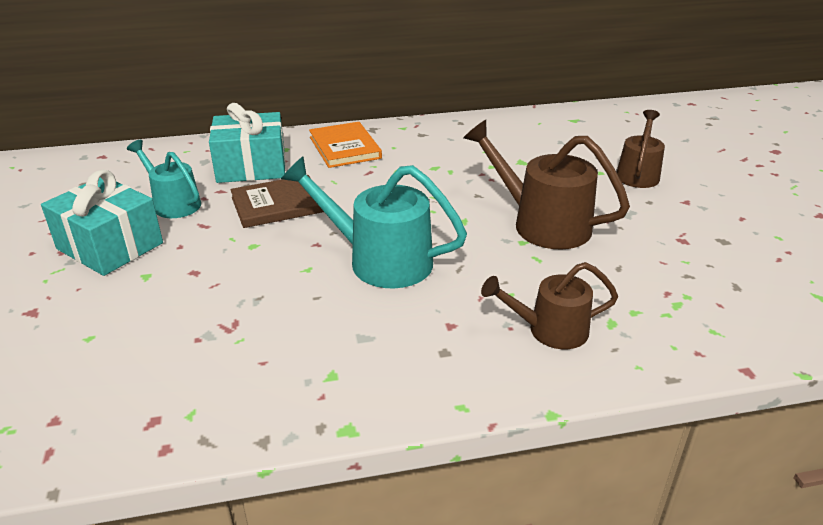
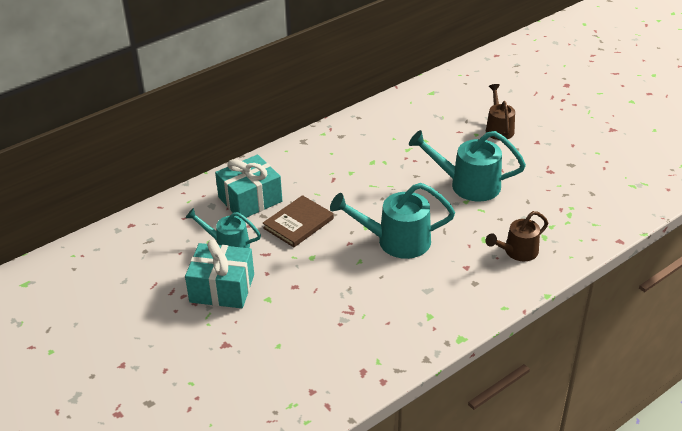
camera: 25 degrees left, 5 degrees up
(344, 148) = (299, 163): orange book -> none
(541, 223) = (467, 185): brown watering can -> turquoise watering can

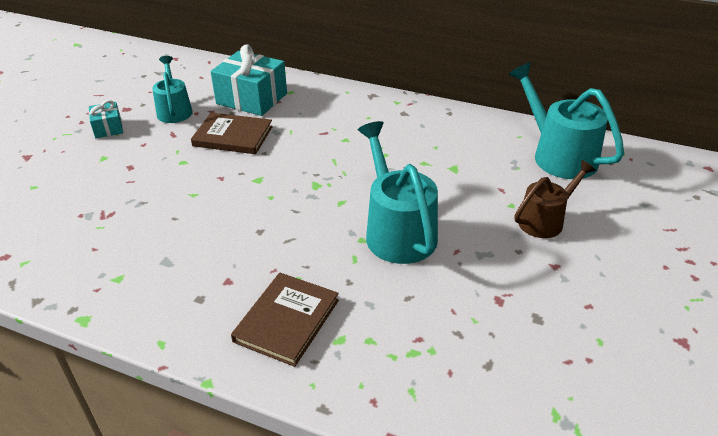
camera: 60 degrees right, 0 degrees up
(222, 288) = (108, 128): turquoise gift -> turquoise gift, size x0.52
(395, 241) = (244, 208): turquoise watering can -> turquoise watering can (558, 155)
(517, 252) = (287, 320): brown watering can -> brown book

